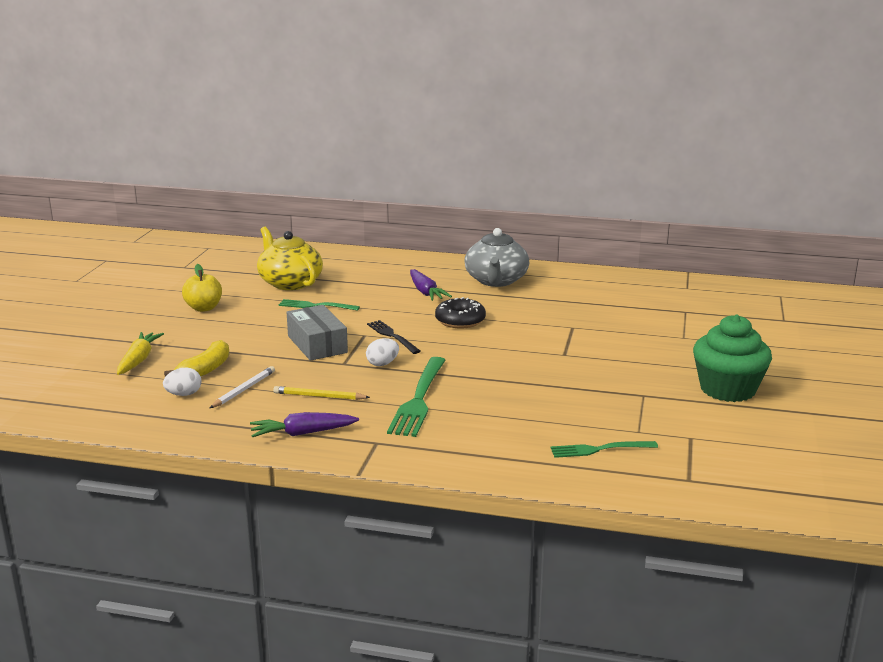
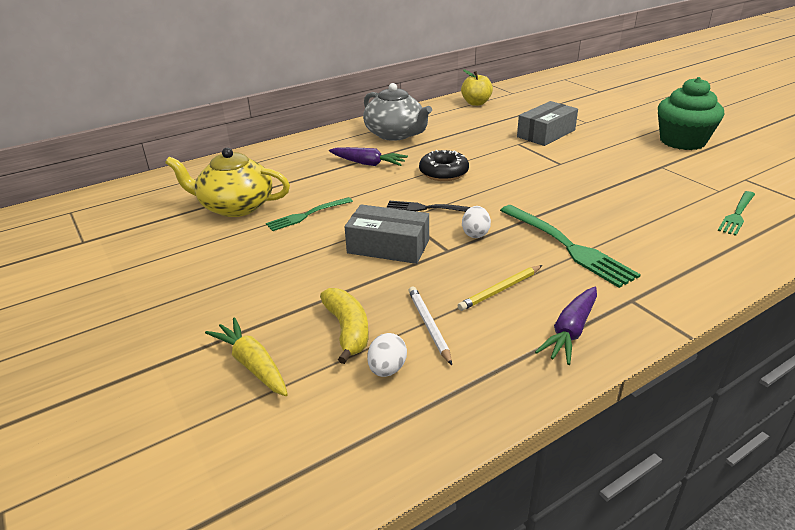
camera: 45 degrees left, 10 degrees up
(204, 308) = (201, 270): yellow apple -> yellow apple (476, 103)
(618, 330) = (546, 133): none -> grey box

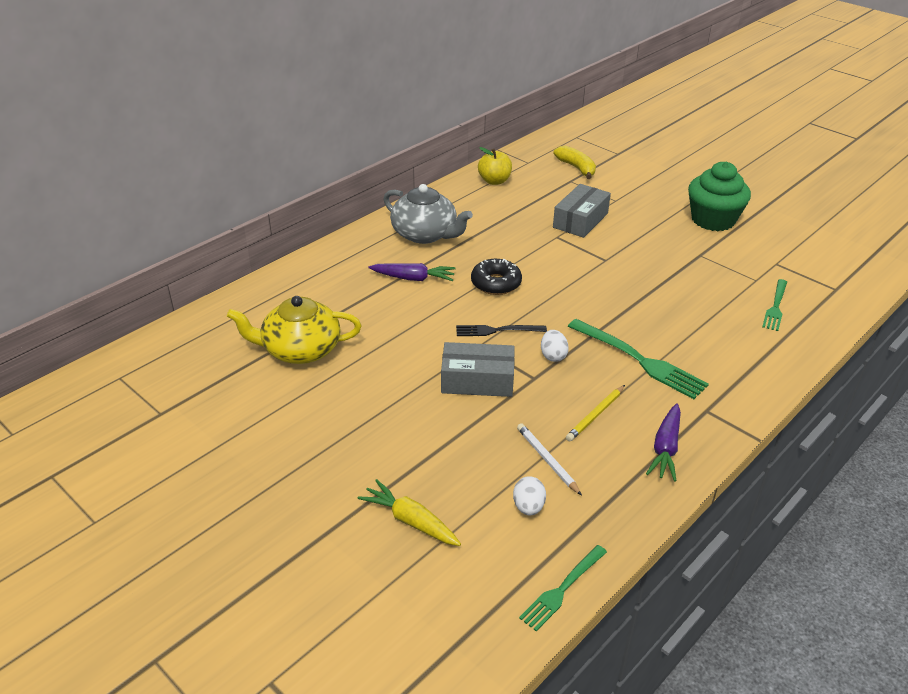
camera: 15 degrees left, 5 degrees up
(307, 215) = (380, 352): green fork -> green fork (562, 589)
(348, 330) = (479, 475): yellow banana -> yellow banana (576, 168)

